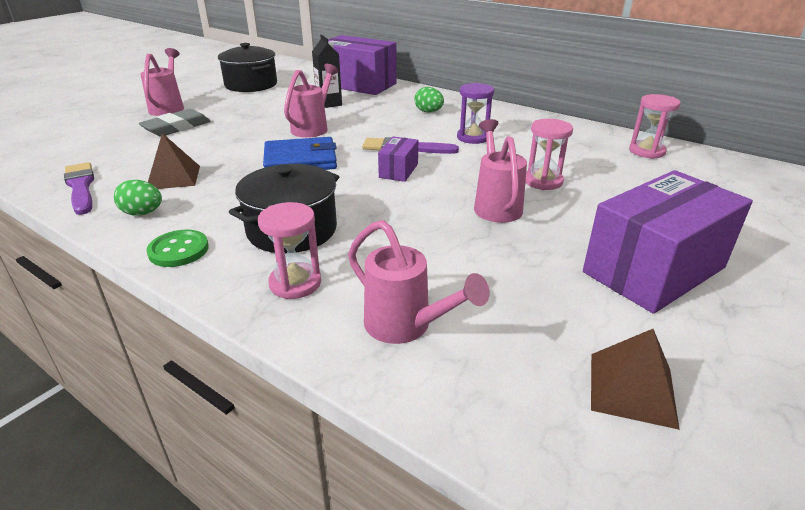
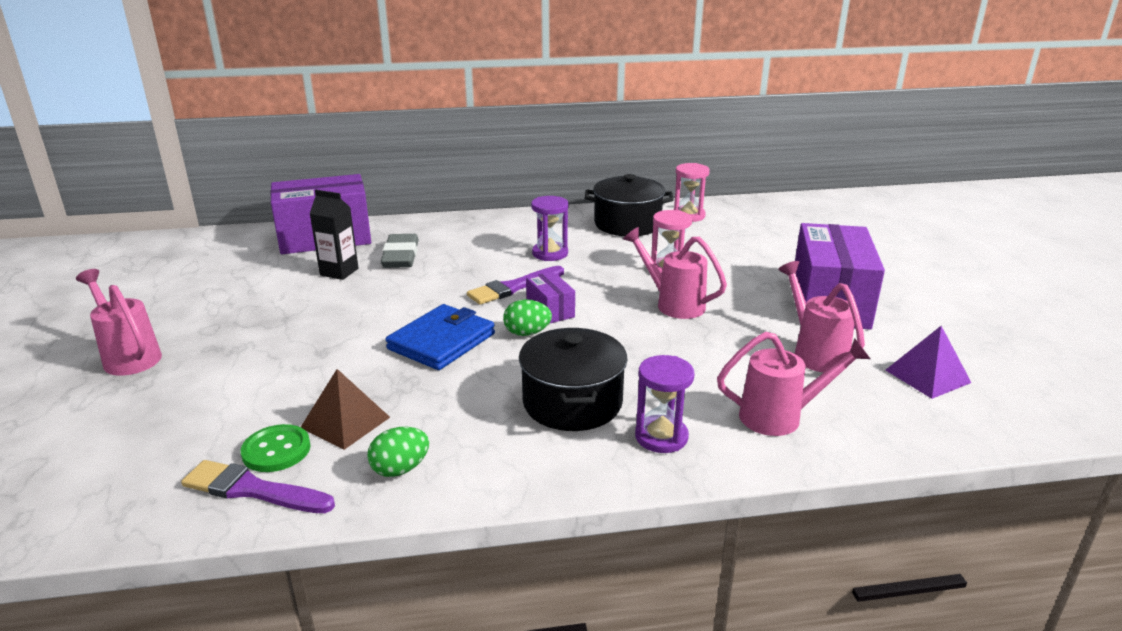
camera: 45 degrees left, 5 degrees down
(176, 127) = (207, 373): grey eraser -> grey eraser (401, 256)
(178, 250) = (516, 474): green button -> green button (276, 450)
(251, 84) = (181, 285): black pot -> black pot (627, 224)
(295, 283) = (661, 437): pink hourglass -> purple hourglass
(313, 127) = (381, 304): pink watering can -> pink watering can (815, 352)
(428, 112) = (462, 243): green egg -> green egg (527, 333)
(631, 389) = (927, 376): brown pyramid -> purple pyramid

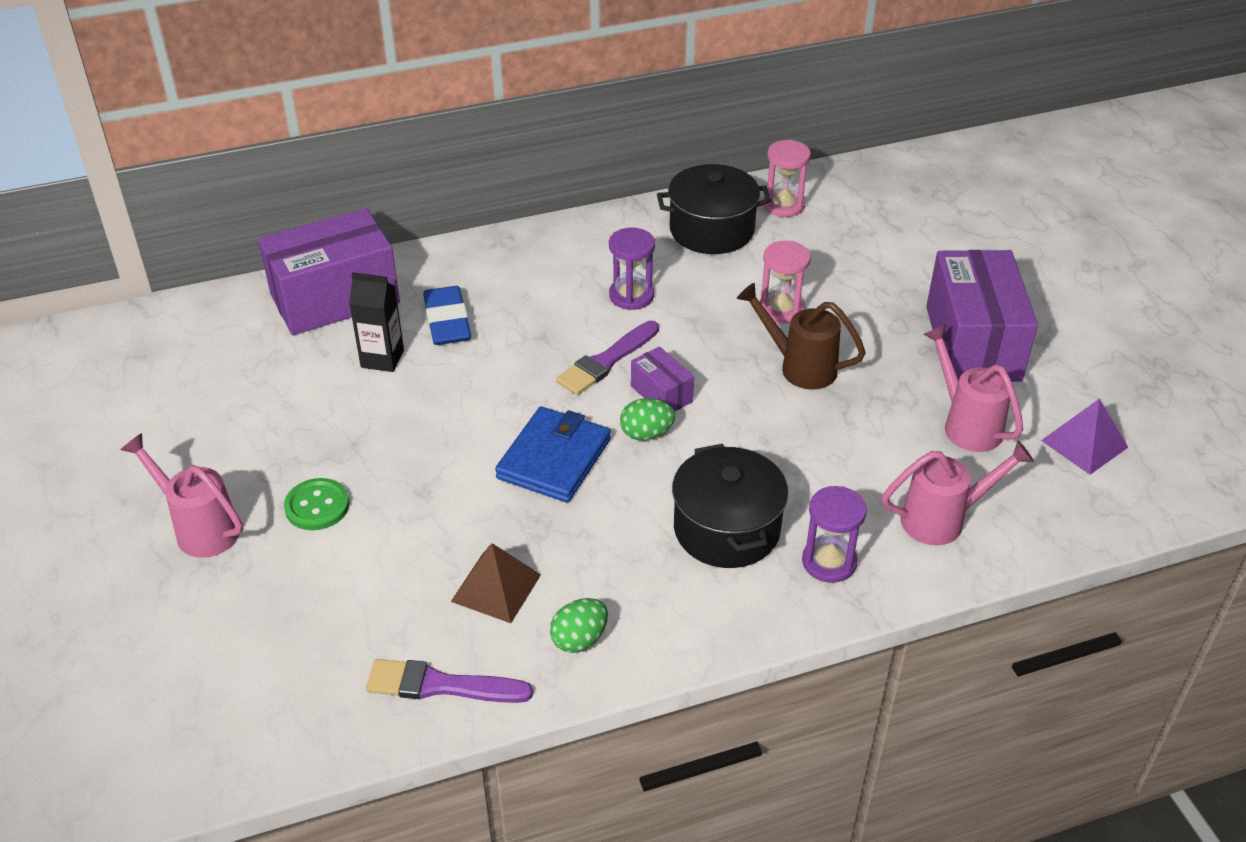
camera: 10 degrees left, 15 degrees up
(276, 450) = (440, 634): green button -> green button (317, 506)
(401, 256) = (447, 321): grey eraser -> blue eraser
(673, 304) = (799, 366): pink watering can -> brown watering can

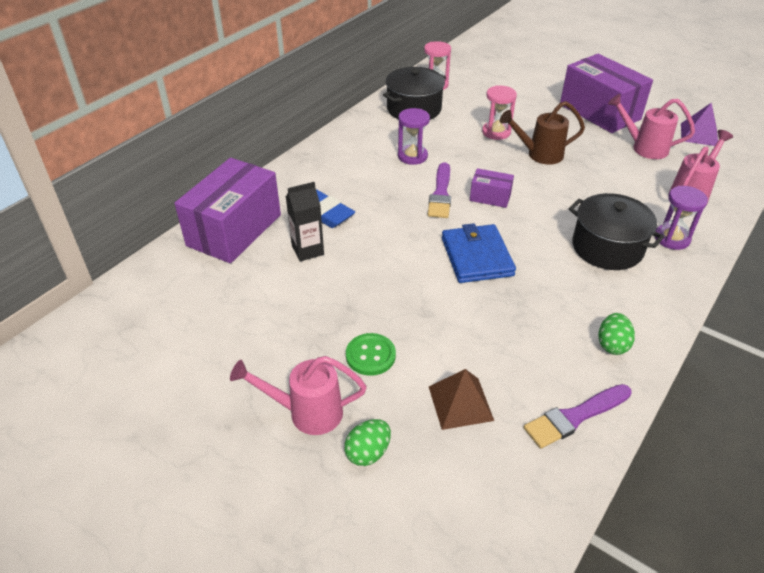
camera: 35 degrees left, 0 degrees up
(496, 587) = (534, 343): brown pyramid -> brown pyramid (460, 403)
(646, 434) = (508, 220): green egg -> green egg (368, 452)

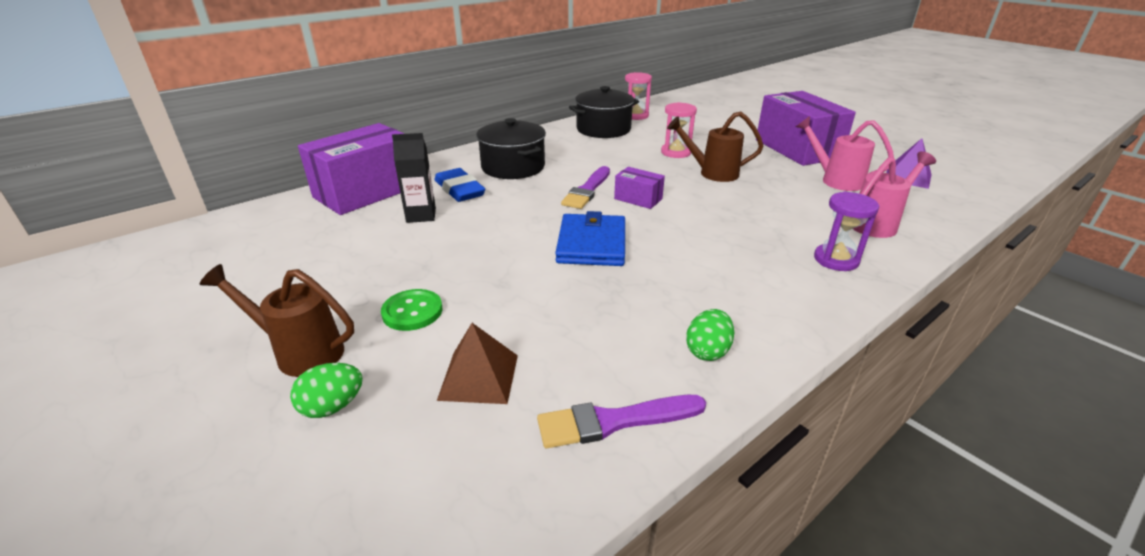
camera: 15 degrees right, 10 degrees down
(306, 412) = (300, 352): pink watering can -> brown watering can
(412, 156) = (578, 160): purple hourglass -> none
(607, 247) = (749, 257): black pot -> black pot (513, 167)

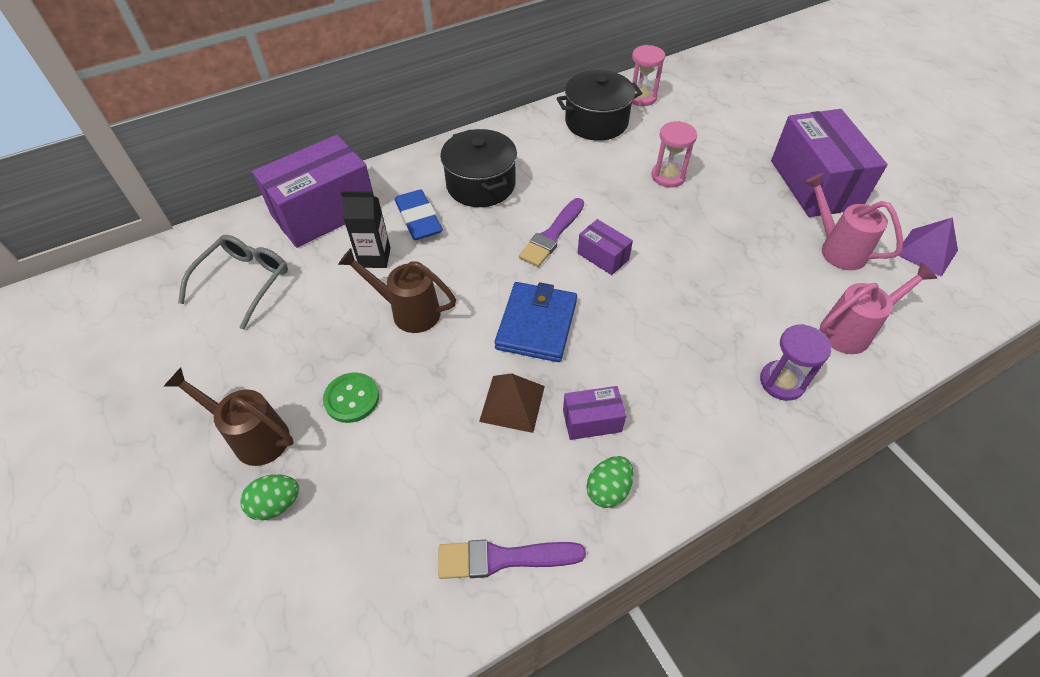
camera: 10 degrees right, 20 degrees up
(285, 241) = (244, 282): none -> grey glasses
(478, 377) = (399, 489): brown pyramid -> brown pyramid (512, 403)
(670, 303) = (592, 421): none -> purple box
(711, 173) = (697, 219): brown watering can -> brown watering can (408, 311)

